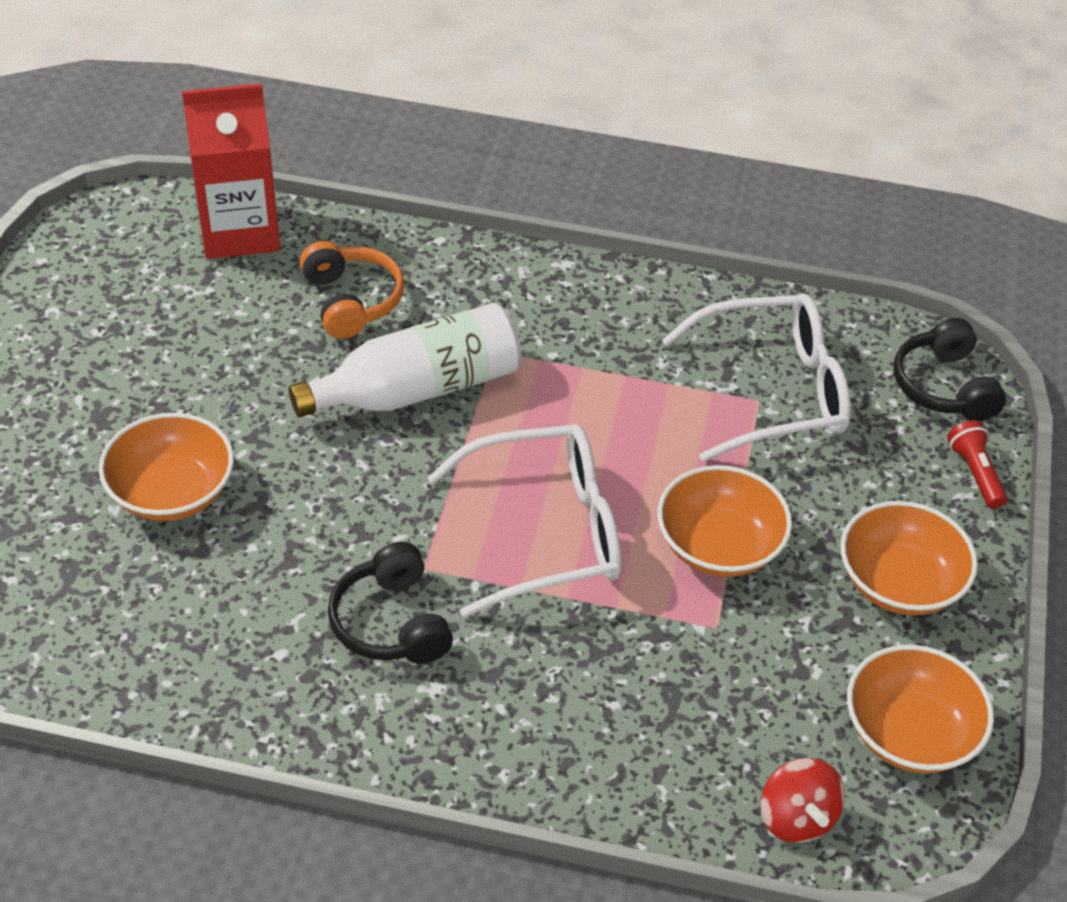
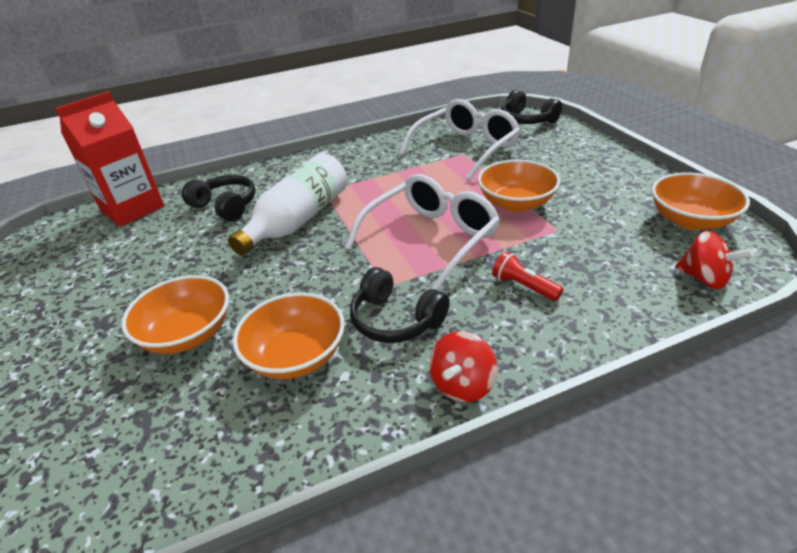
camera: 30 degrees left, 10 degrees down
(351, 301) = (225, 206): orange headphones -> black headphones
(380, 745) = (462, 385): none -> red spinning top
(899, 582) = (604, 177): orange bowl -> orange bowl (296, 356)
(975, 473) = (576, 135): red flashlight -> red flashlight (523, 286)

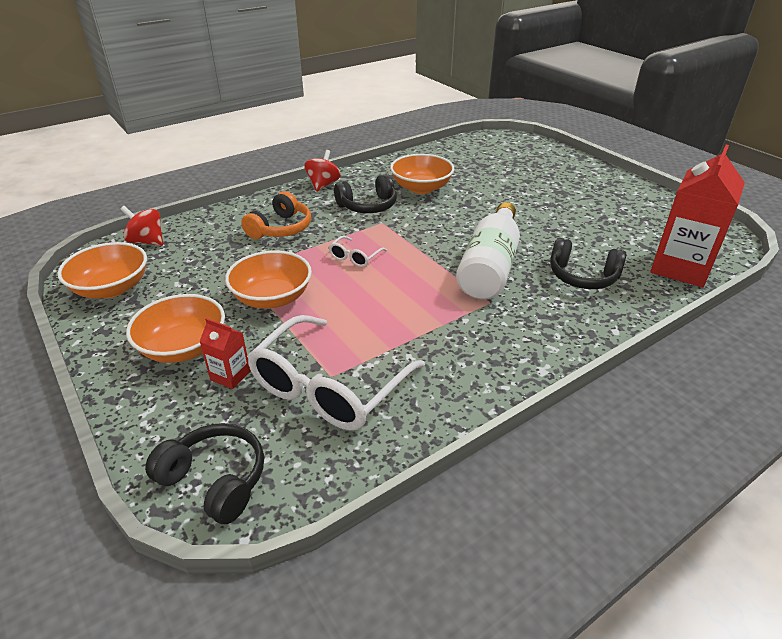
camera: 165 degrees right, 0 degrees up
(187, 334) = (498, 191): orange bowl -> orange bowl (183, 347)
(396, 320) = (368, 206): black headphones -> black headphones turned 135 degrees clockwise
(431, 238) = (355, 257): white glasses -> white glasses, size x0.44
(523, 286) = (281, 228): red flashlight -> orange headphones
(535, 156) = (230, 375): none -> red carton

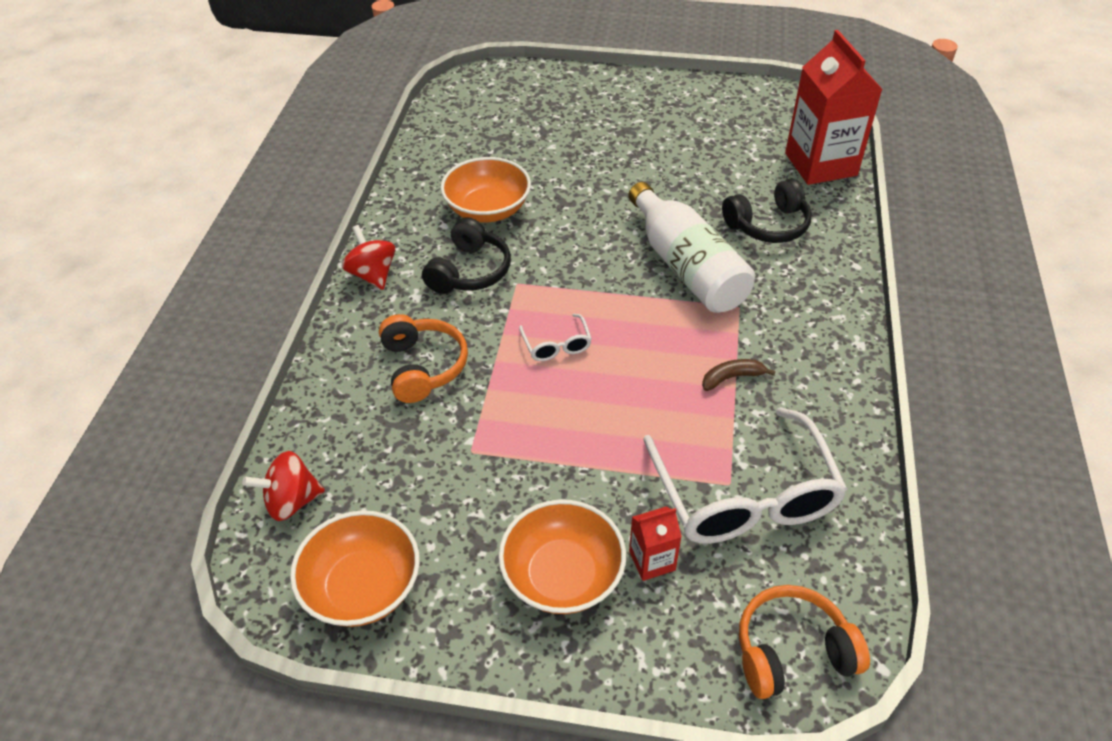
camera: 45 degrees left, 10 degrees up
(215, 480) = (792, 651): black headphones -> orange headphones
(272, 298) = (554, 453): orange bowl -> none
(424, 330) = (732, 377): none -> brown banana

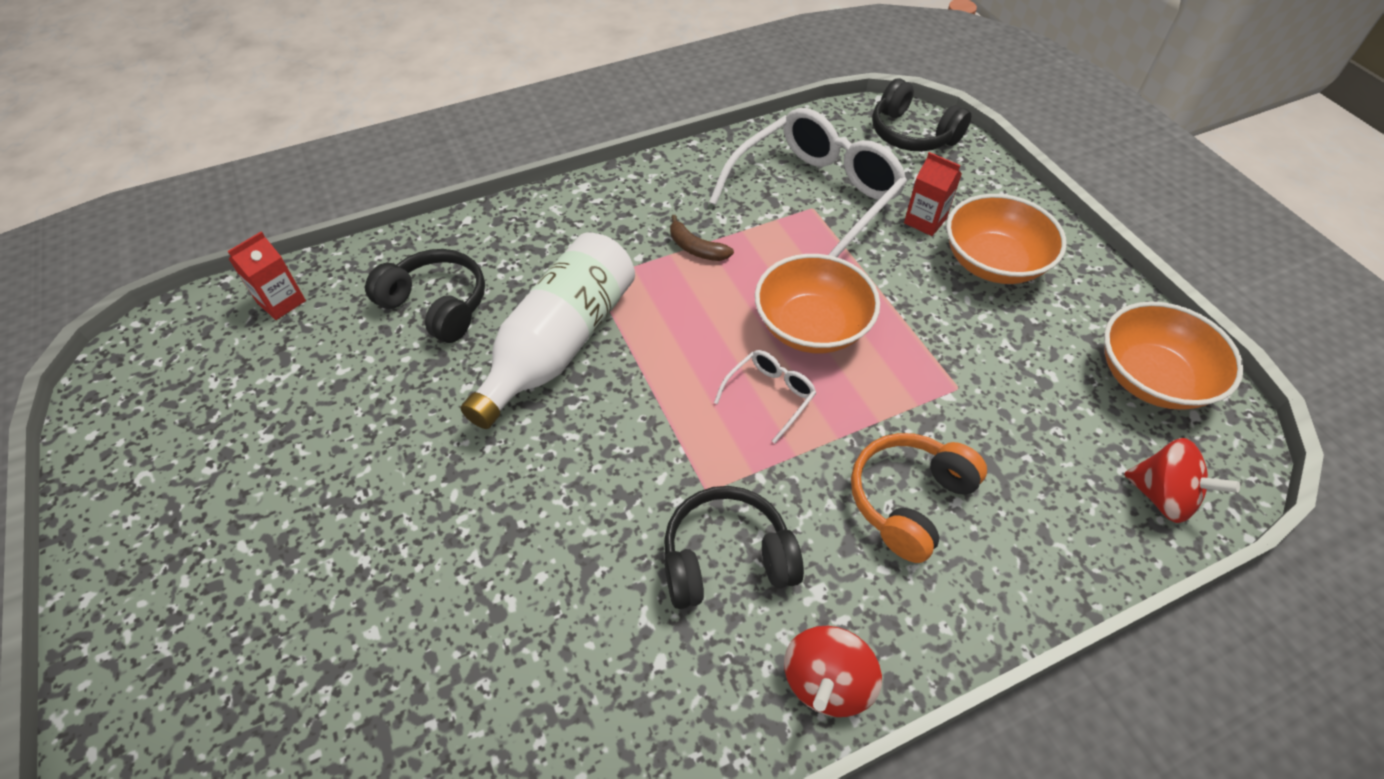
camera: 125 degrees left, 5 degrees up
(488, 209) = (586, 623): orange bowl -> orange bowl (811, 326)
(792, 651) = (912, 134): orange headphones -> black headphones
(820, 164) = (281, 302): red carton -> red carton, size x0.46

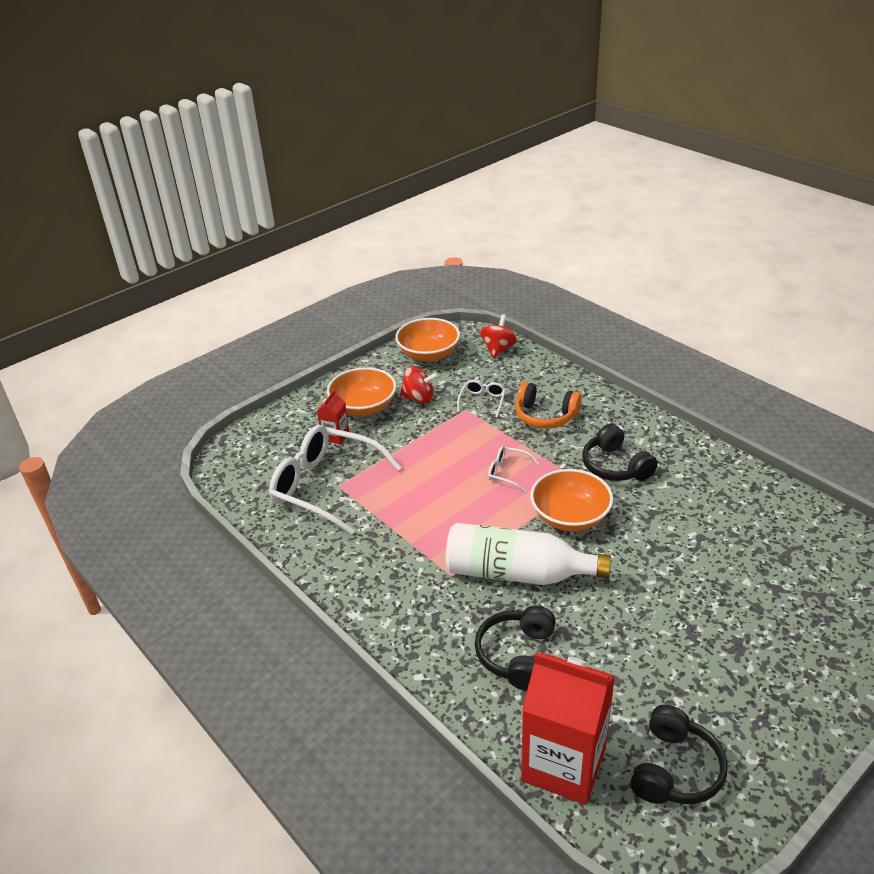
camera: 105 degrees left, 15 degrees down
(281, 302) = (563, 764): red carton -> red carton, size x2.18
(696, 248) = (400, 531): brown banana -> none
(811, 326) = (447, 466): orange bowl -> orange bowl (570, 517)
(826, 682) = (650, 425): red spinning top -> red spinning top (419, 398)
(912, 134) = (243, 453): black headphones -> black headphones (675, 769)
(978, 418) = (482, 401): none -> white glasses

